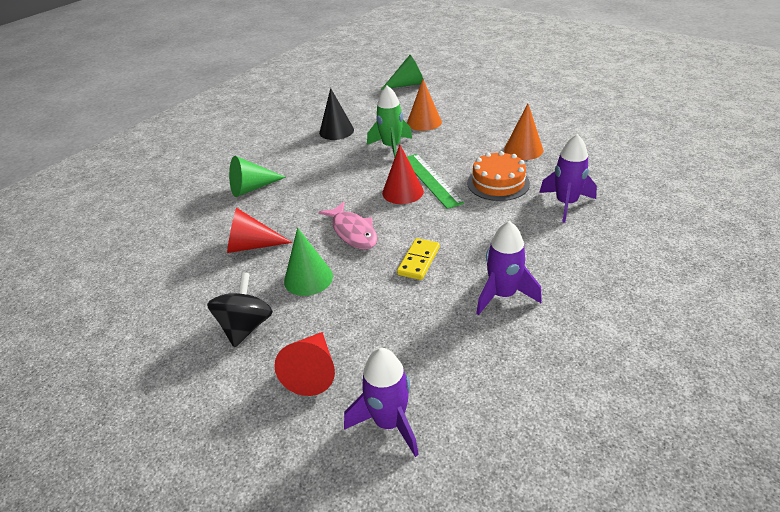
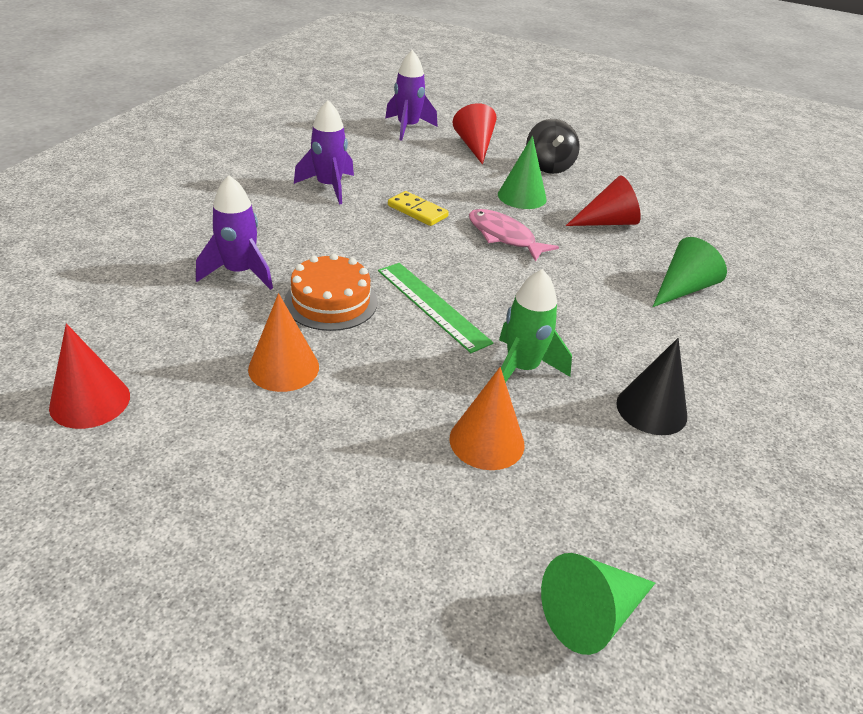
camera: 160 degrees right, 0 degrees up
(402, 192) = (466, 286): red cone -> red cone (90, 401)
(418, 261) = (417, 211): yellow domino -> yellow domino turned 60 degrees counterclockwise

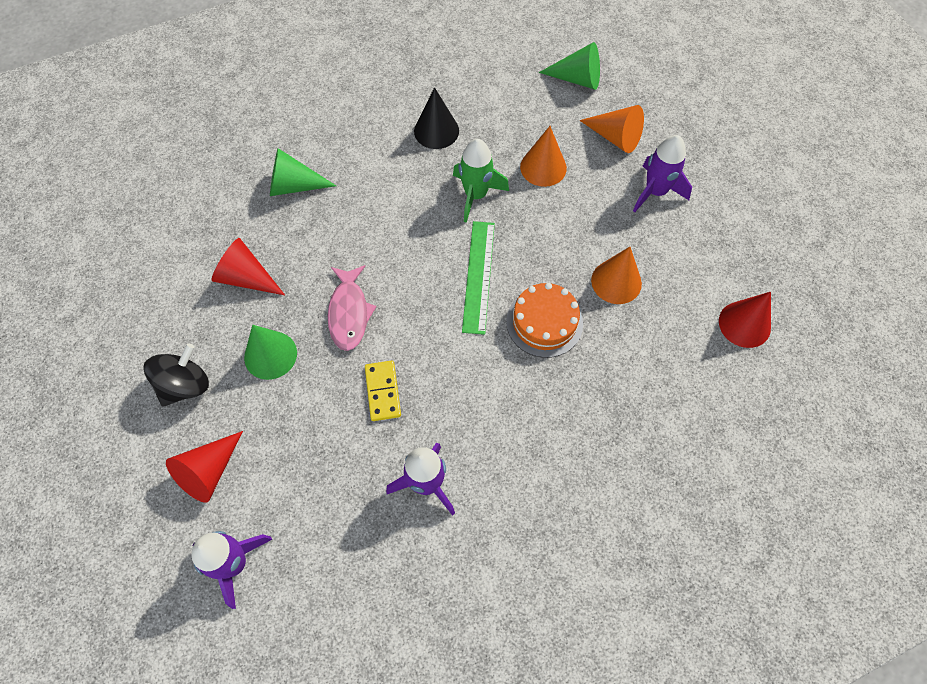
camera: 135 degrees left, 25 degrees up
(239, 273) = (589, 397): purple rocket -> purple rocket (655, 192)
(436, 546) = (615, 137): none -> orange cone

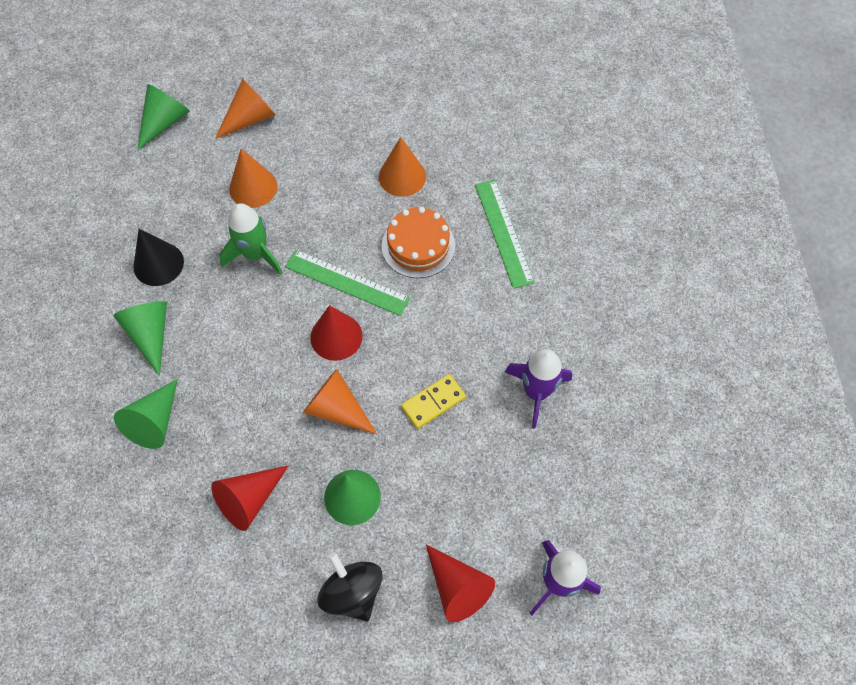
camera: 70 degrees left, 0 degrees up
(349, 313) = (336, 409): pink fish -> orange cone
(369, 152) = (150, 334): none -> green cone
(382, 391) = (433, 402): yellow domino -> yellow domino turned 45 degrees counterclockwise
(596, 396) = (504, 232): none -> green ruler
(655, 192) = (325, 111): purple rocket -> none
(744, 324) = (481, 103): red cone -> red cone (336, 336)

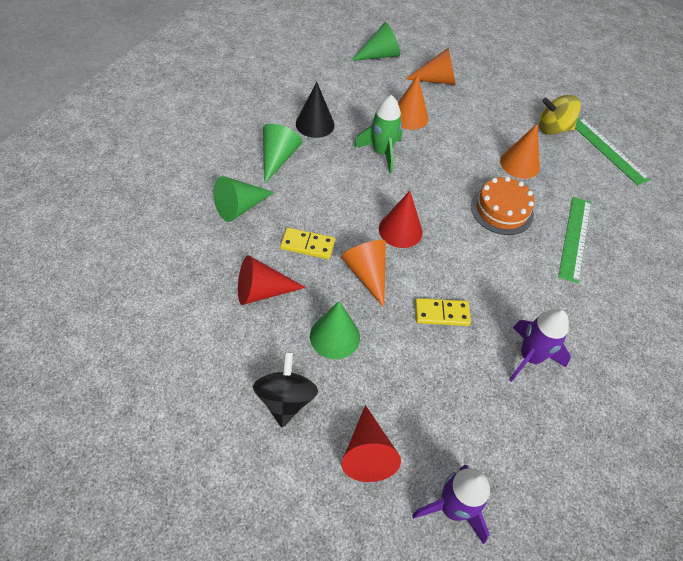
camera: 30 degrees right, 10 degrees down
(257, 417) = (307, 245): none -> yellow domino
(347, 282) = (433, 203): green ruler -> green ruler (608, 150)
(409, 109) = (553, 129): none -> yellow spinning top

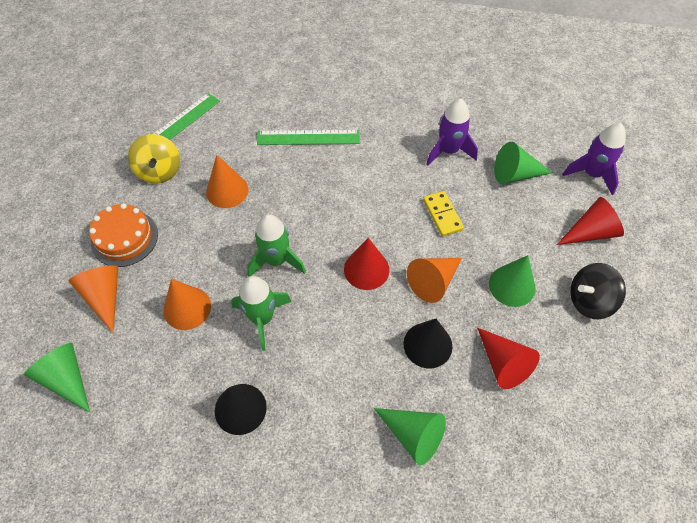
camera: 105 degrees left, 5 degrees up
(278, 158) = (318, 427): green cone -> green cone (515, 174)
(307, 245) = (427, 345): yellow domino -> black cone
(433, 175) = (276, 260): none -> green rocket
(502, 210) = (299, 194): orange cake -> orange cake (124, 238)

